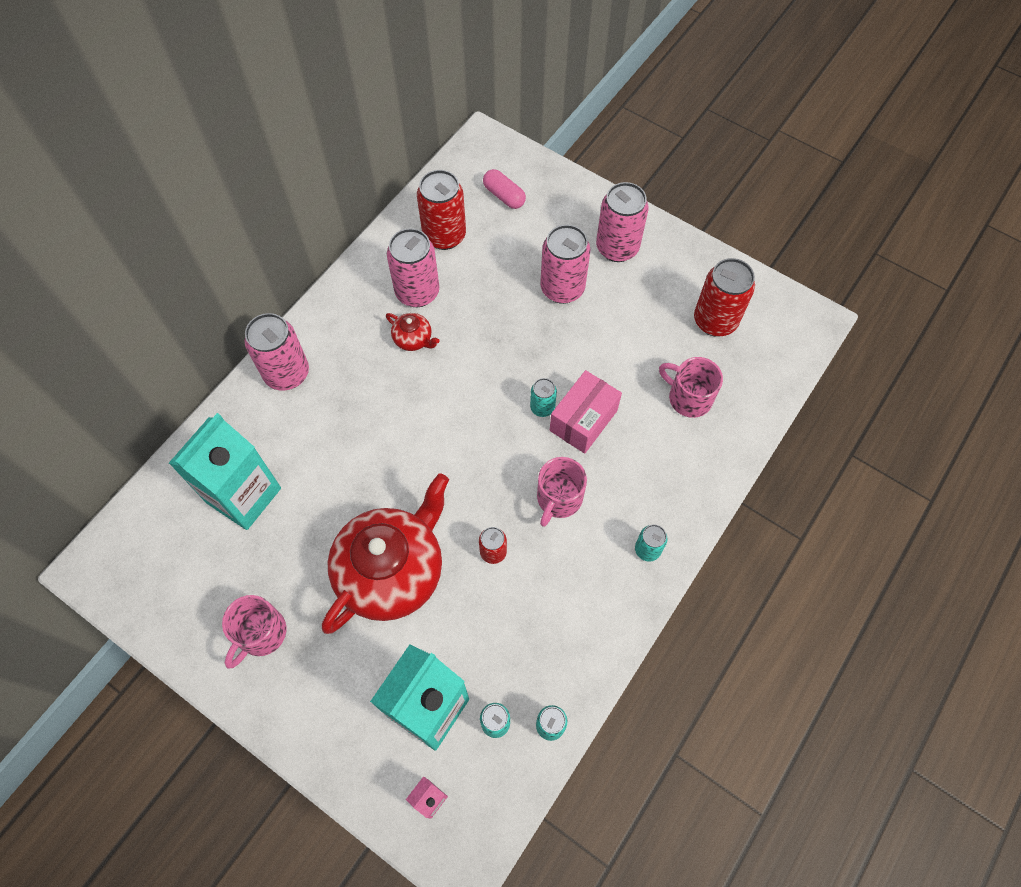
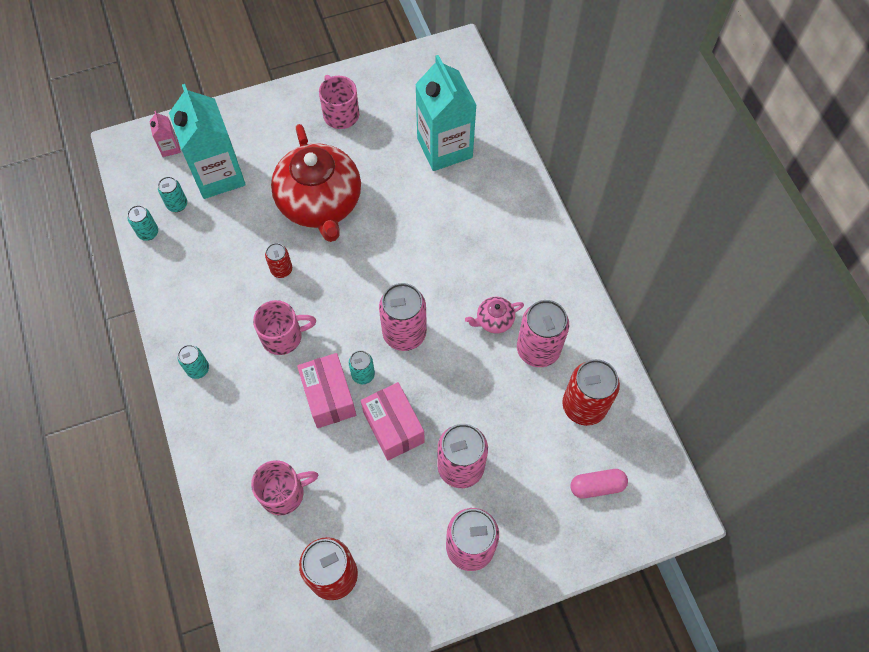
camera: 125 degrees right, 0 degrees up
(287, 373) = (525, 219): pink can -> pink can (404, 333)
(413, 339) = (494, 320): red teapot -> pink teapot
(558, 499) = (283, 336): pink mug -> pink mug turned 105 degrees clockwise
(569, 354) = (393, 427): none -> pink box

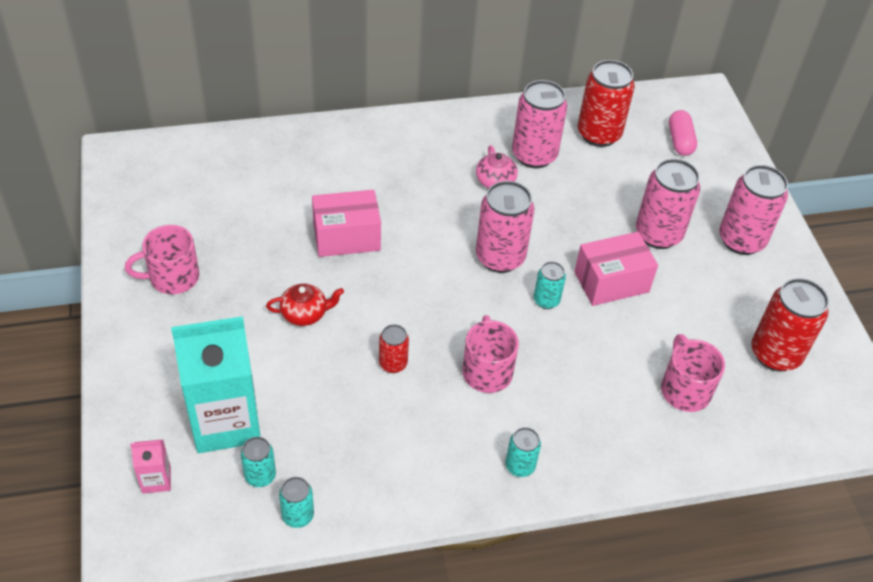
camera: 85 degrees left, 15 degrees down
(320, 203) = (305, 314): red teapot -> red teapot, size x0.41
(329, 397) = (570, 335): pink box -> pink box (346, 237)
(444, 148) = (261, 187): turquoise carton -> none

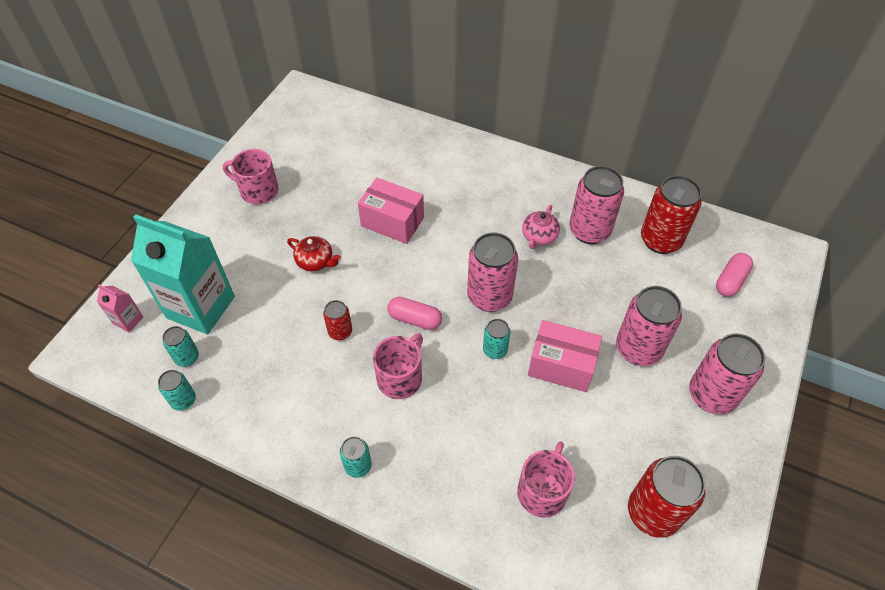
camera: 40 degrees right, 5 degrees up
(452, 313) = (415, 319): none -> pink capsule

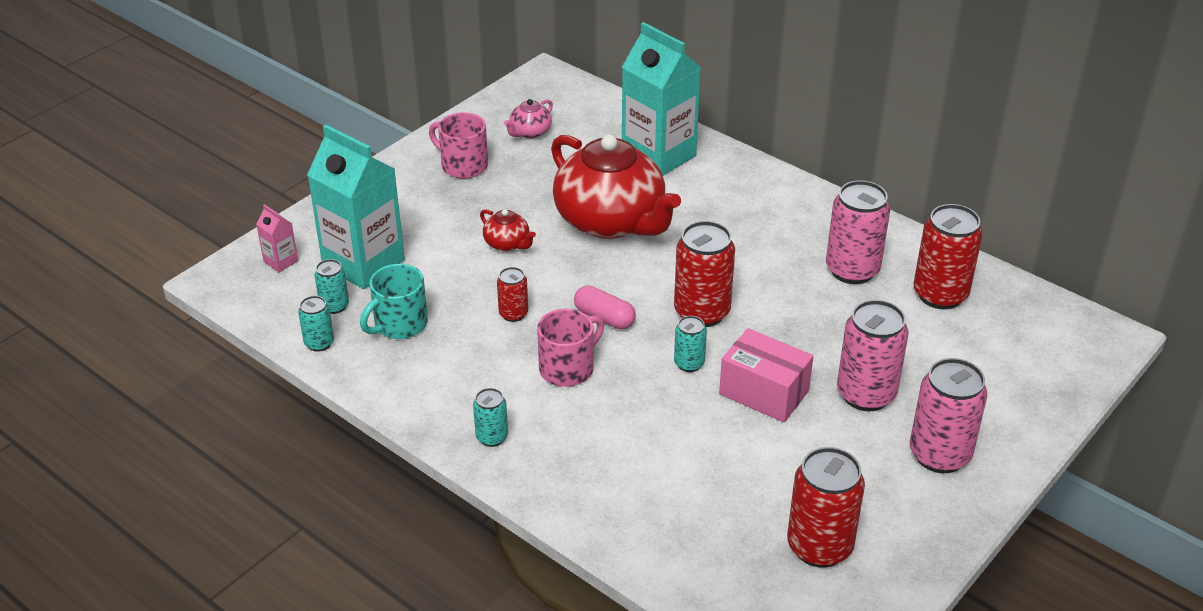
camera: 15 degrees right, 15 degrees down
(248, 364) = (399, 324): none -> turquoise mug
(392, 222) = (611, 221): pink box -> red teapot
(411, 151) = (658, 156): none -> turquoise carton
(489, 296) = (702, 312): pink can -> red can
(539, 237) = (785, 265): pink teapot -> pink teapot (530, 132)
(542, 491) = (695, 501): pink mug -> none
(730, 281) = (1014, 350): pink capsule -> none

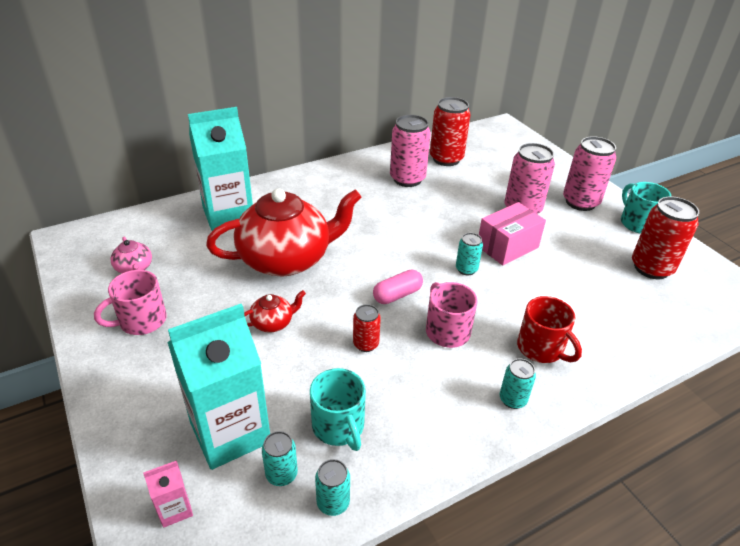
camera: 70 degrees left, 0 degrees up
(583, 450) = (541, 348): none -> red mug
(702, 312) = (415, 248): red can -> none
(932, 526) = (637, 223): none -> turquoise mug

